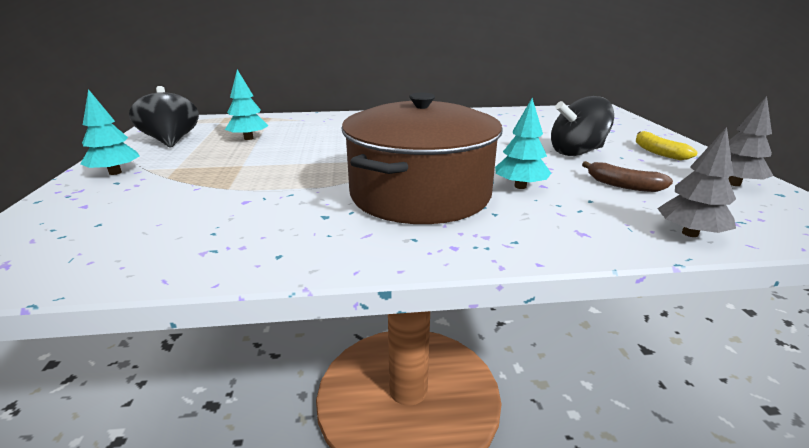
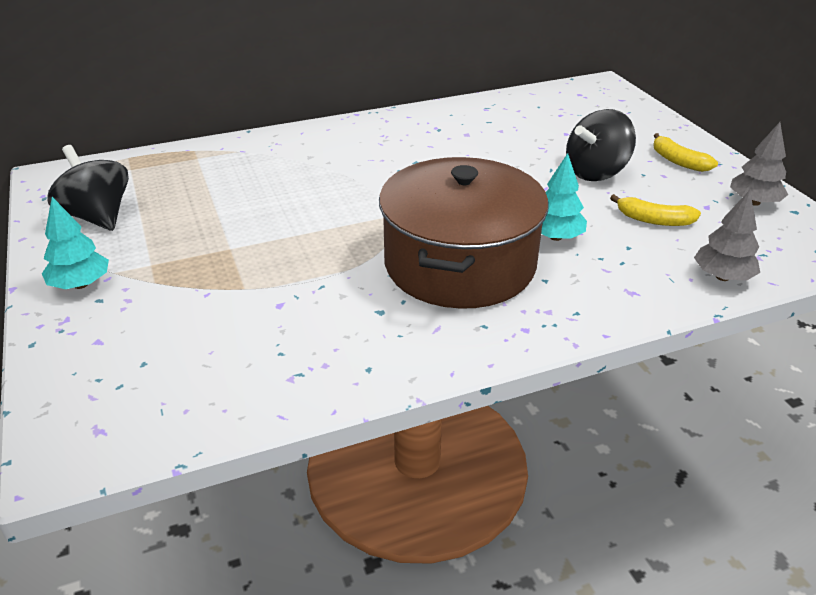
camera: 15 degrees left, 10 degrees up
(248, 138) = (198, 198): turquoise tree -> none
(623, 185) = (654, 220): brown banana -> yellow banana

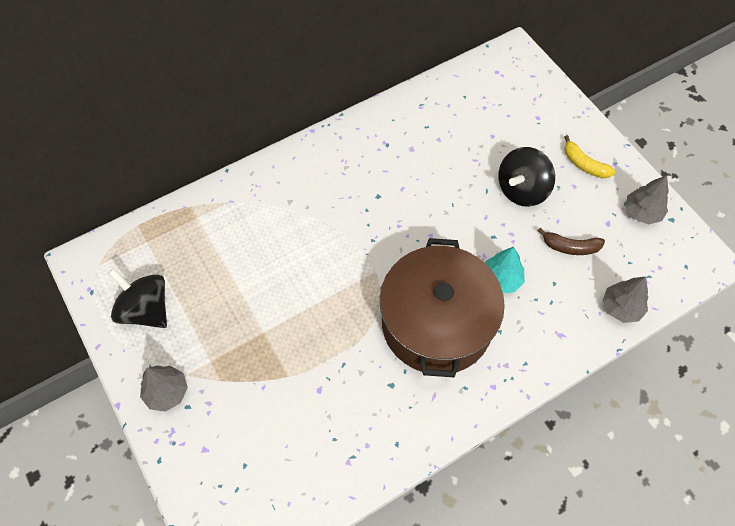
camera: 10 degrees left, 25 degrees up
(80, 284) = (167, 392): turquoise tree -> grey tree
(654, 220) = (570, 247): yellow banana -> brown banana

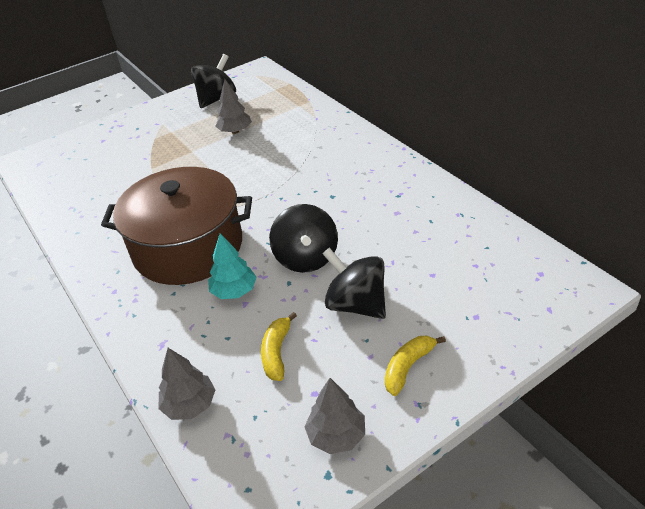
camera: 90 degrees right, 20 degrees down
(167, 392) = (150, 118): grey tree -> grey tree (235, 131)
(464, 222) = (306, 258): none -> black spinning top
(570, 247) = (276, 352): brown banana -> yellow banana

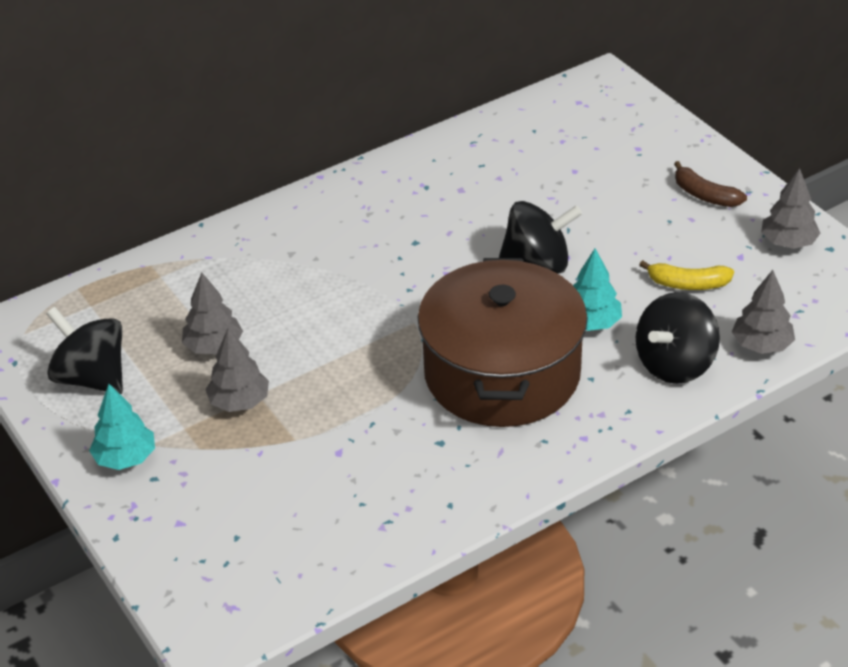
camera: 90 degrees left, 0 degrees up
(154, 118) = (125, 458): none -> turquoise tree
(187, 146) = (239, 402): none -> grey tree
(356, 304) = (617, 226): black spinning top -> black spinning top (675, 364)
(408, 367) = (705, 195): yellow banana -> brown banana

